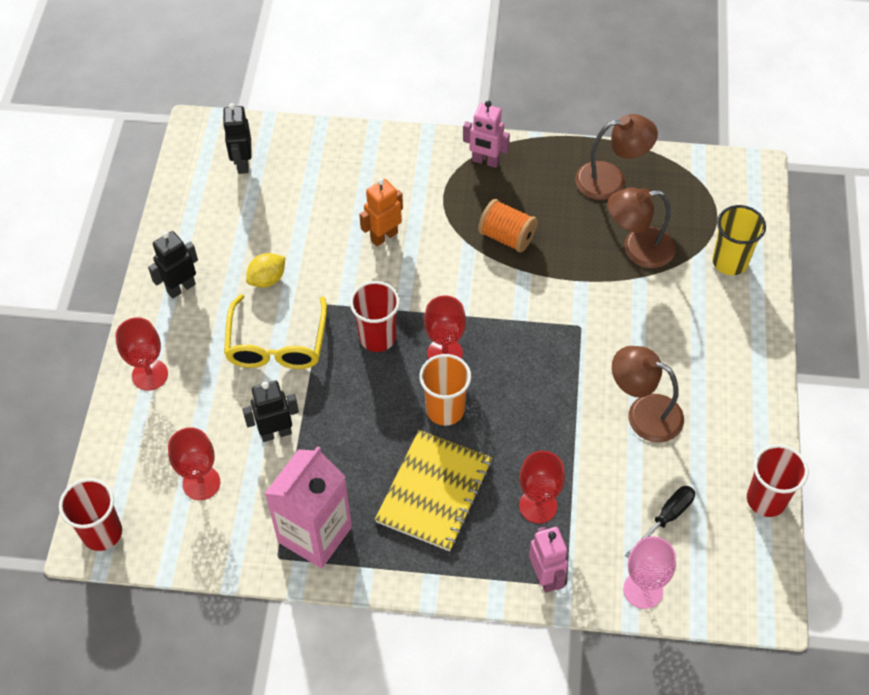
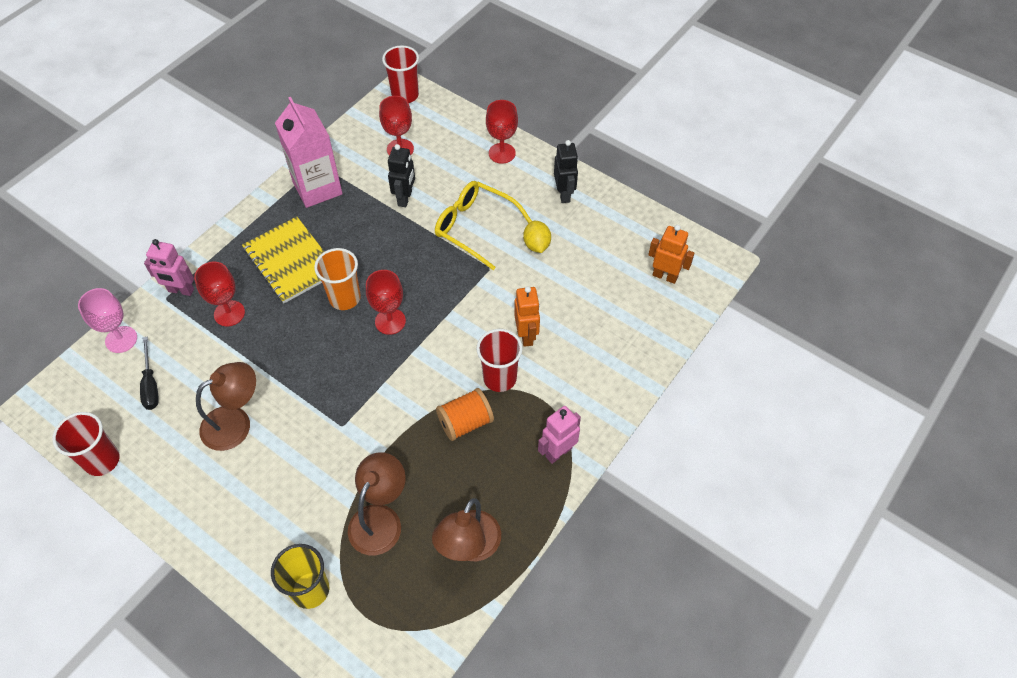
camera: 120 degrees right, 0 degrees up
(242, 163) = (665, 276): black robot -> orange robot
(377, 337) = (436, 287): red cup -> red cup (499, 378)

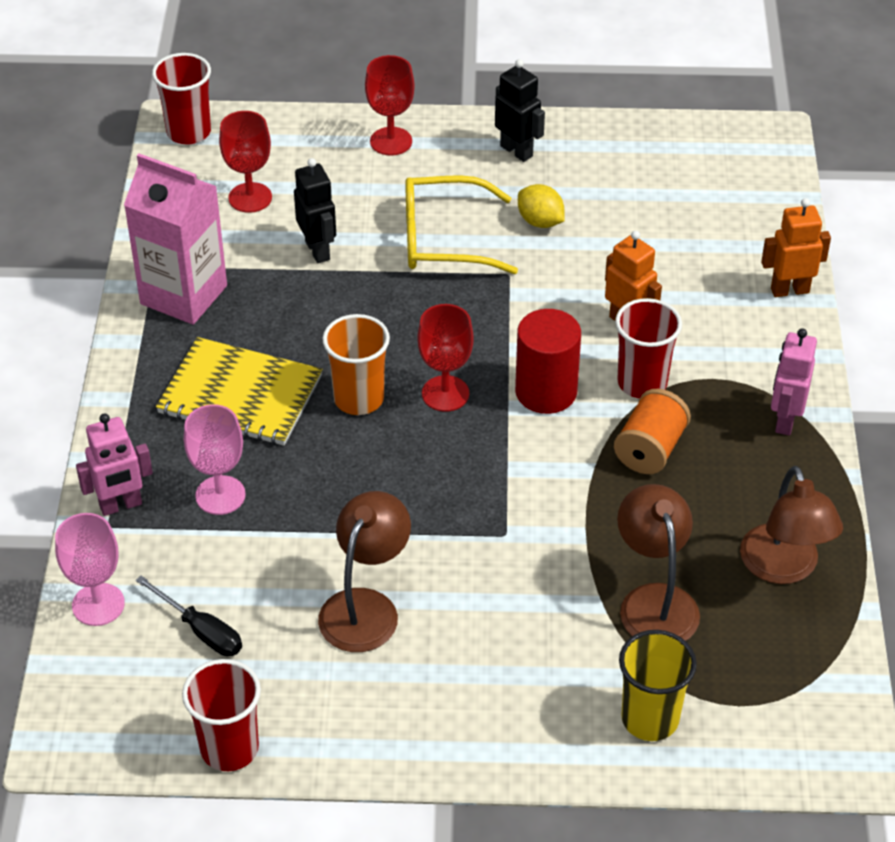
camera: 35 degrees left, 10 degrees down
(229, 313) = (220, 495): red goblet -> pink goblet
(443, 352) = (546, 391): none -> red cylinder
(665, 276) = (722, 181): orange robot -> orange robot (789, 290)

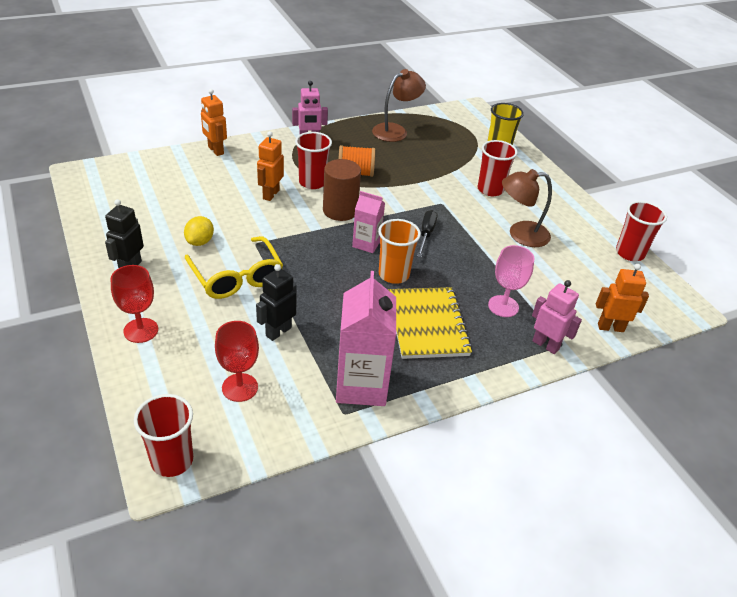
camera: 120 degrees left, 5 degrees down
(98, 604) = (610, 327): pink goblet -> orange robot
(201, 630) = (585, 283): black screwdriver -> black screwdriver (426, 234)
(445, 394) = (366, 244): red goblet -> pink carton
(514, 629) = (490, 190): none -> red cup
(546, 391) = (340, 210): red cylinder -> brown cylinder
(654, 601) = (441, 157): brown lamp -> none

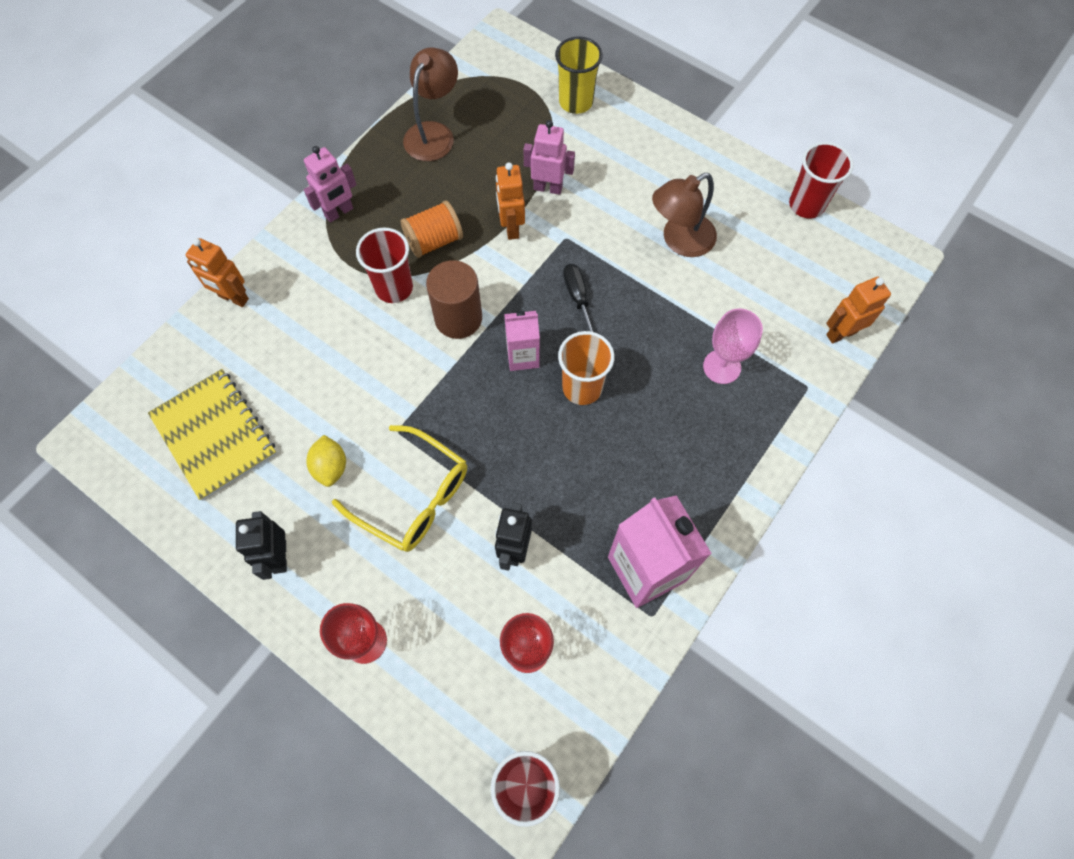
camera: 25 degrees left, 25 degrees up
(270, 194) = (358, 338): orange robot -> orange robot (511, 227)
(427, 324) = (661, 441): yellow notebook -> yellow notebook (214, 435)
(490, 190) = (606, 182): red cup -> none
(545, 345) = (792, 398): pink robot -> pink robot (548, 188)

